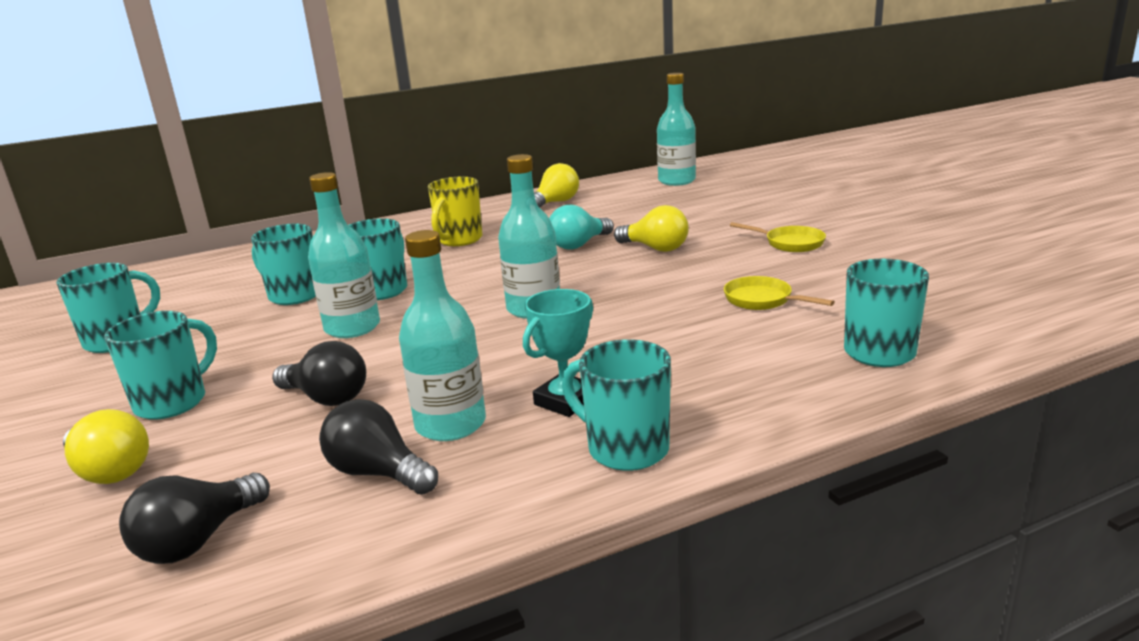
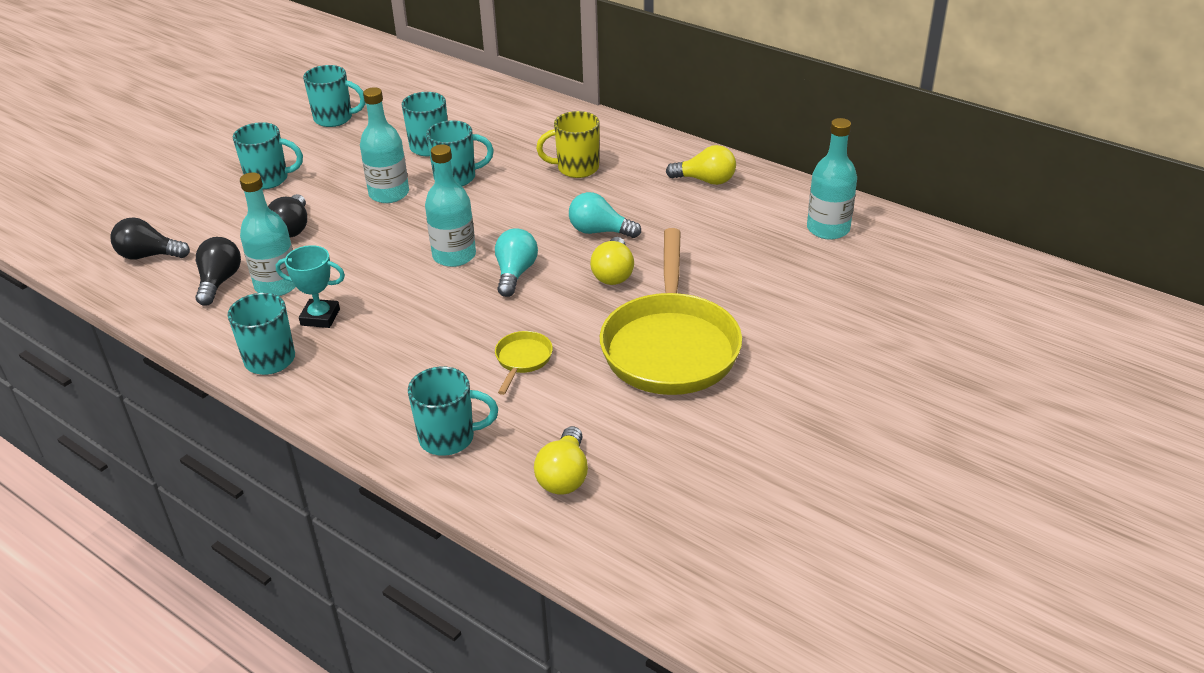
camera: 60 degrees right, 15 degrees up
(110, 471) = (197, 199): yellow light bulb -> yellow light bulb (564, 476)
(605, 285) = (515, 273): none -> turquoise light bulb
(790, 243) = (670, 346): yellow pan -> yellow pan, size x2.43

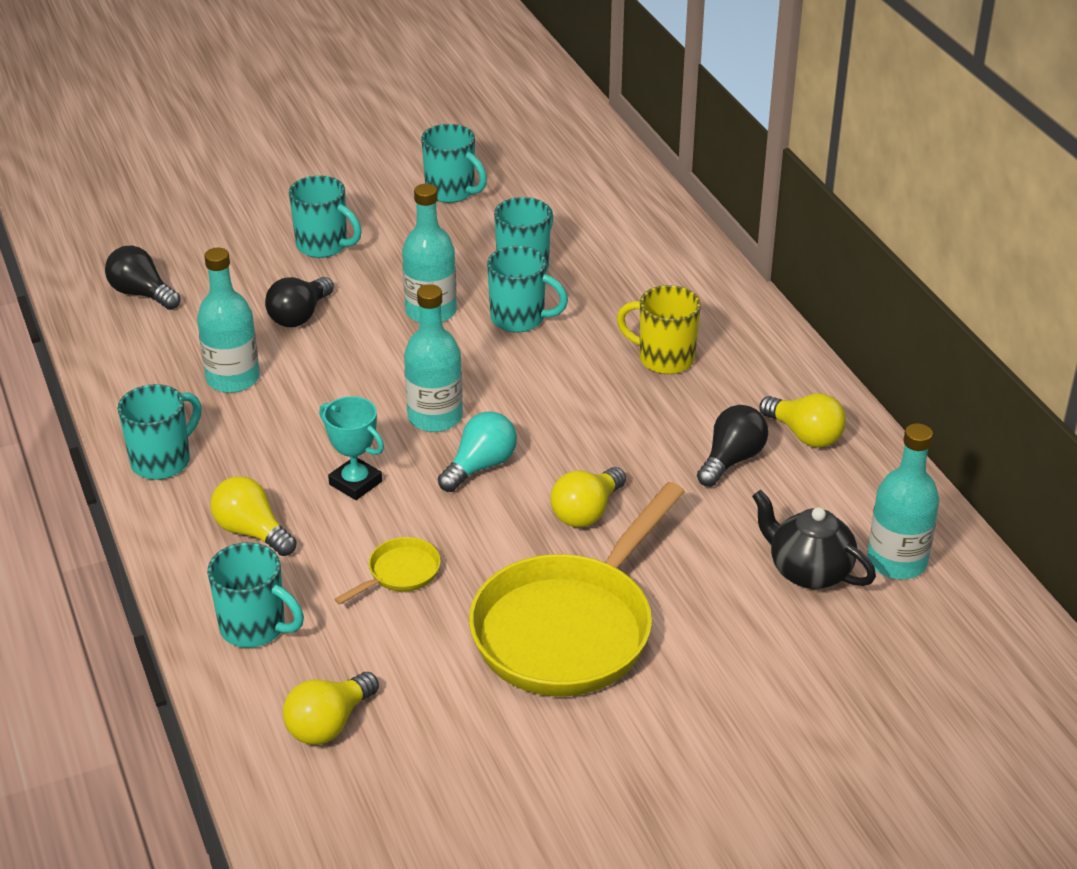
camera: 30 degrees right, 0 degrees up
(219, 282) = (182, 352): black light bulb -> black light bulb (731, 460)
(320, 317) = (244, 434): turquoise trophy -> turquoise trophy (355, 483)
(387, 377) = (252, 532): none -> yellow light bulb
(599, 231) = (618, 452): turquoise light bulb -> none
(783, 254) = (808, 571): none -> black teapot

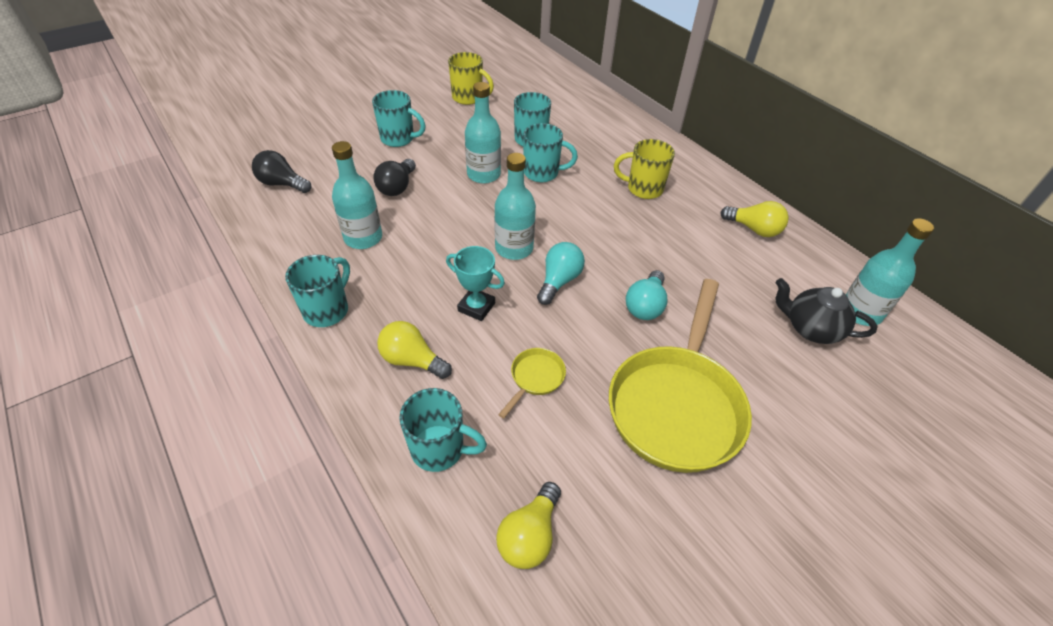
camera: 15 degrees left, 10 degrees up
(451, 192) = (468, 98): turquoise mug -> yellow mug
(586, 512) = (645, 306): yellow light bulb -> turquoise light bulb
(731, 460) = (719, 253): black light bulb -> none

